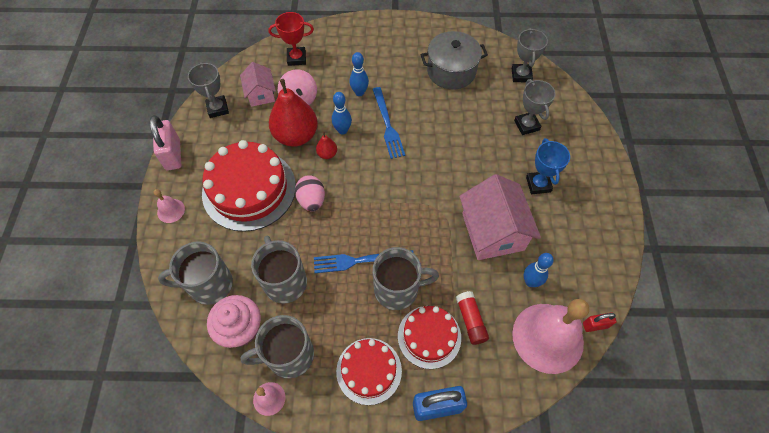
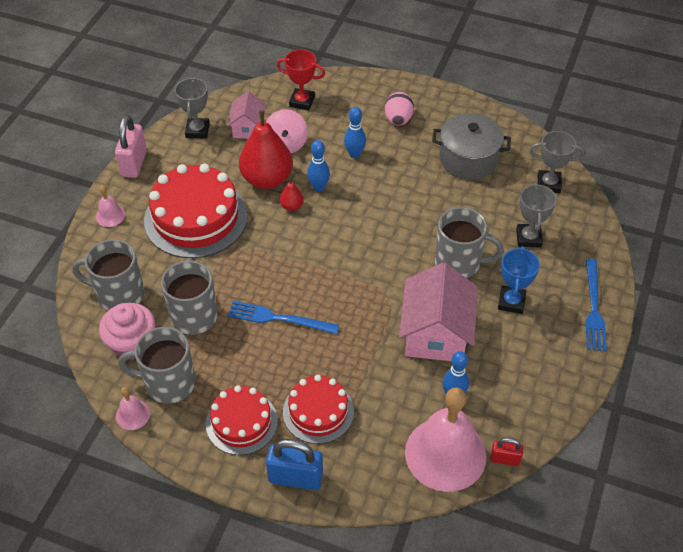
camera: 20 degrees right, 10 degrees down
(312, 200) = (255, 246): pink egg -> pink egg (398, 120)
(387, 125) = (370, 195): blue fork -> blue fork (593, 308)
(398, 289) = (306, 358): grey mug -> grey mug (459, 263)
(470, 320) = (369, 411): red glue stick -> none
(521, 75) = (548, 184): grey trophy -> grey trophy turned 75 degrees clockwise

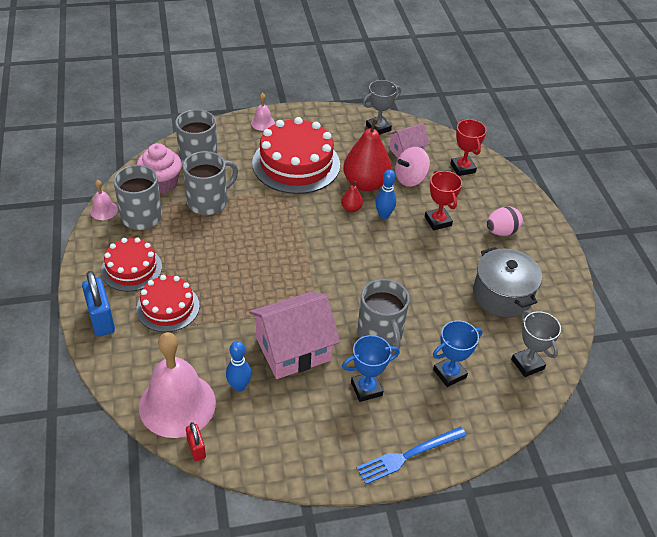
camera: 55 degrees right, 5 degrees down
(134, 163) = (318, 112): pink padlock -> none
(278, 318) = (238, 248): blue fork -> none
(354, 154) = (438, 221): blue bowling pin -> red trophy
(528, 238) = (449, 373): grey trophy -> blue trophy

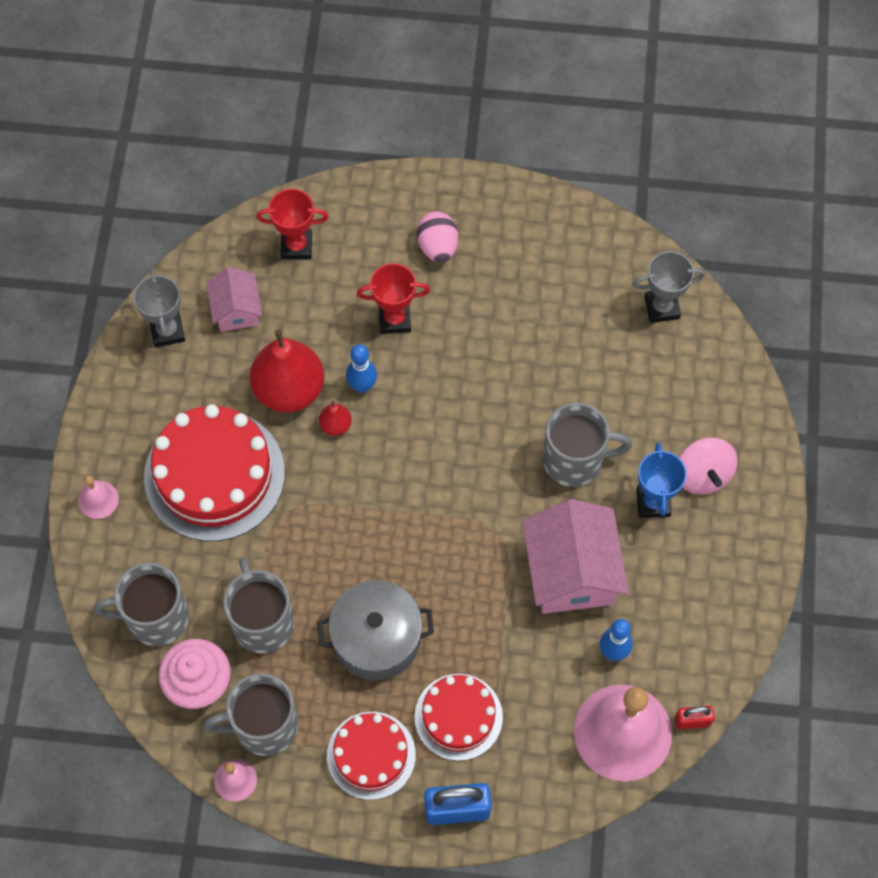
camera: 70 degrees left, 20 degrees up
(408, 455) = (755, 486): blue fork -> none
(410, 179) = (297, 325): pink spinning top -> pink spinning top (702, 475)
(449, 373) = (654, 400): blue trophy -> none
(502, 295) = (548, 291): grey pot -> grey pot (376, 639)

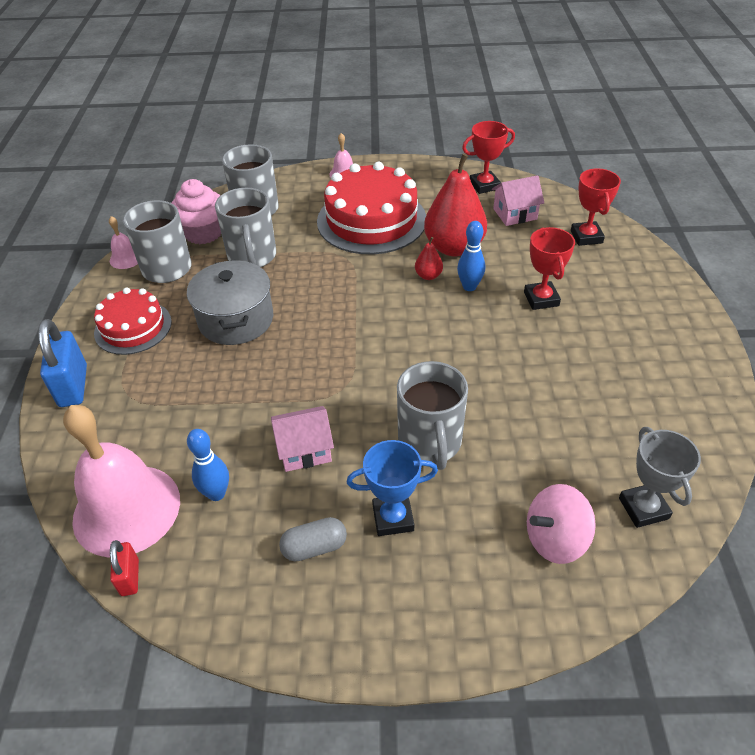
camera: 85 degrees right, 20 degrees down
(167, 331) = (484, 185): grey trophy -> red trophy
(262, 621) = (252, 257): grey mug -> grey mug turned 105 degrees clockwise
(437, 247) = (628, 318): pink egg -> none
(458, 717) = (160, 378): red cake -> none
(571, 572) = (304, 450): pink house -> pink house, size x0.57
(676, 568) = (314, 547): none -> grey capsule
(702, 475) = (436, 567): pink spinning top -> pink spinning top (555, 539)

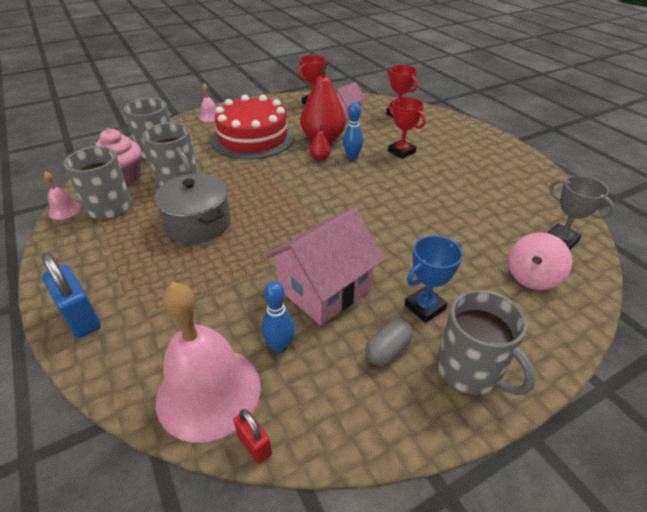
camera: 30 degrees left, 5 degrees down
(133, 327) = (108, 256): red cake -> none
(304, 450) = (324, 289): pink house -> pink house, size x1.76
(430, 442) = (407, 252): grey mug -> grey mug (470, 370)

